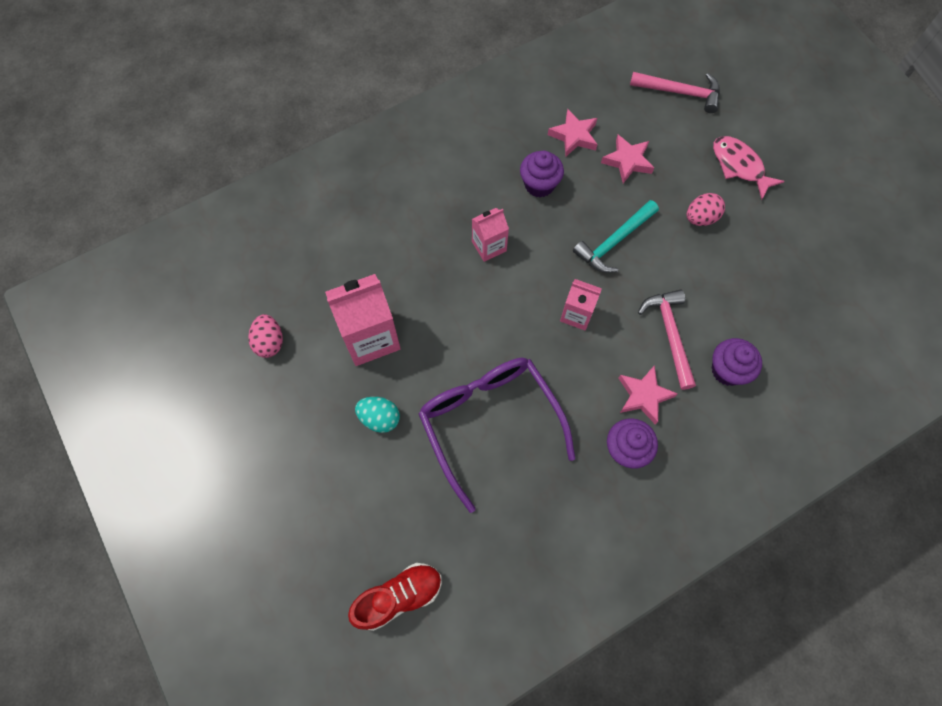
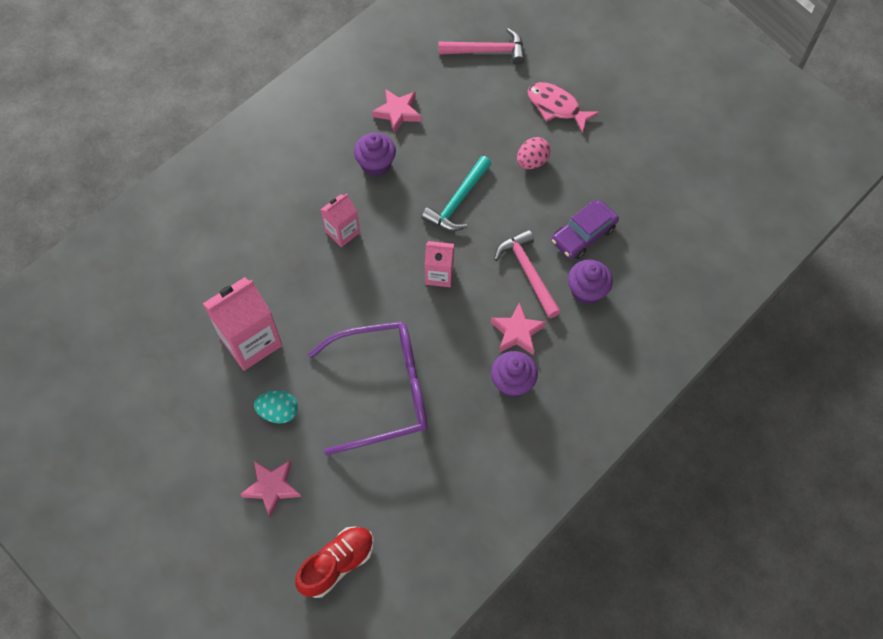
camera: 15 degrees left, 5 degrees down
(270, 342) = (155, 369): pink egg -> none
(489, 423) = (383, 391): purple glasses -> purple glasses turned 120 degrees clockwise
(627, 161) = (453, 125): pink star -> pink star (272, 487)
(737, 308) = (583, 235): none -> purple car

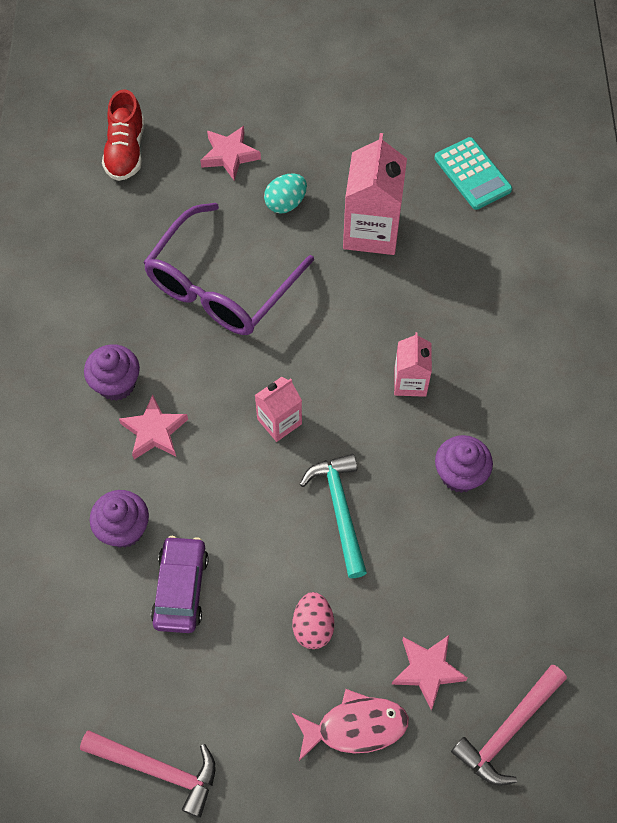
camera: 135 degrees right, 0 degrees up
(144, 321) = (472, 174): none -> turquoise calculator
(397, 112) = (508, 553): pink star -> pink star (427, 670)
(528, 272) = (199, 497): pink hammer -> pink hammer (158, 769)

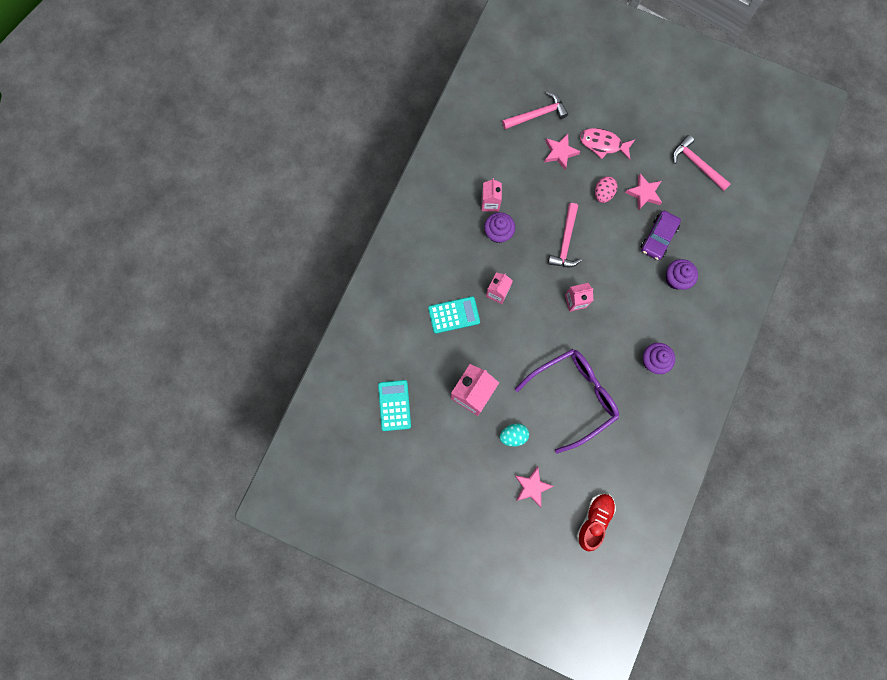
camera: 155 degrees left, 15 degrees up
(154, 431) = (642, 324): pink star -> pink star (644, 193)
(340, 510) = (565, 242): turquoise hammer -> pink hammer
(459, 321) = (454, 315): none -> turquoise calculator
(501, 519) = (490, 203): none -> pink carton

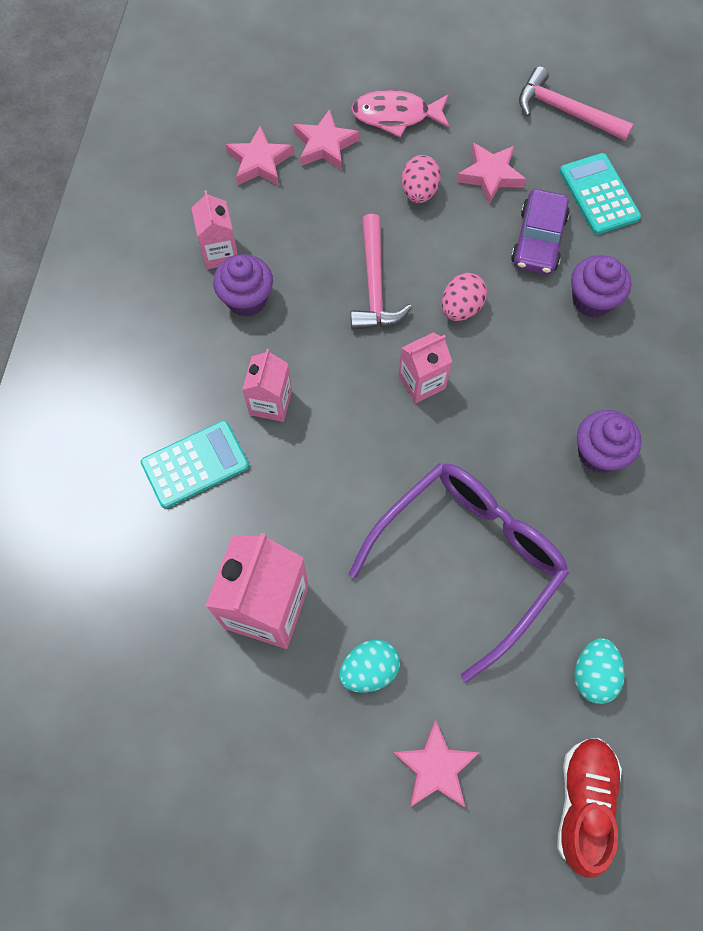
camera: 15 degrees left, 10 degrees down
(394, 405) = (109, 673): turquoise calculator -> turquoise calculator (598, 194)
(522, 154) = (259, 162): none -> pink star
(537, 114) = (269, 96): pink hammer -> none
(606, 266) = (461, 308): none -> pink egg
(616, 465) = (593, 674): none -> turquoise egg

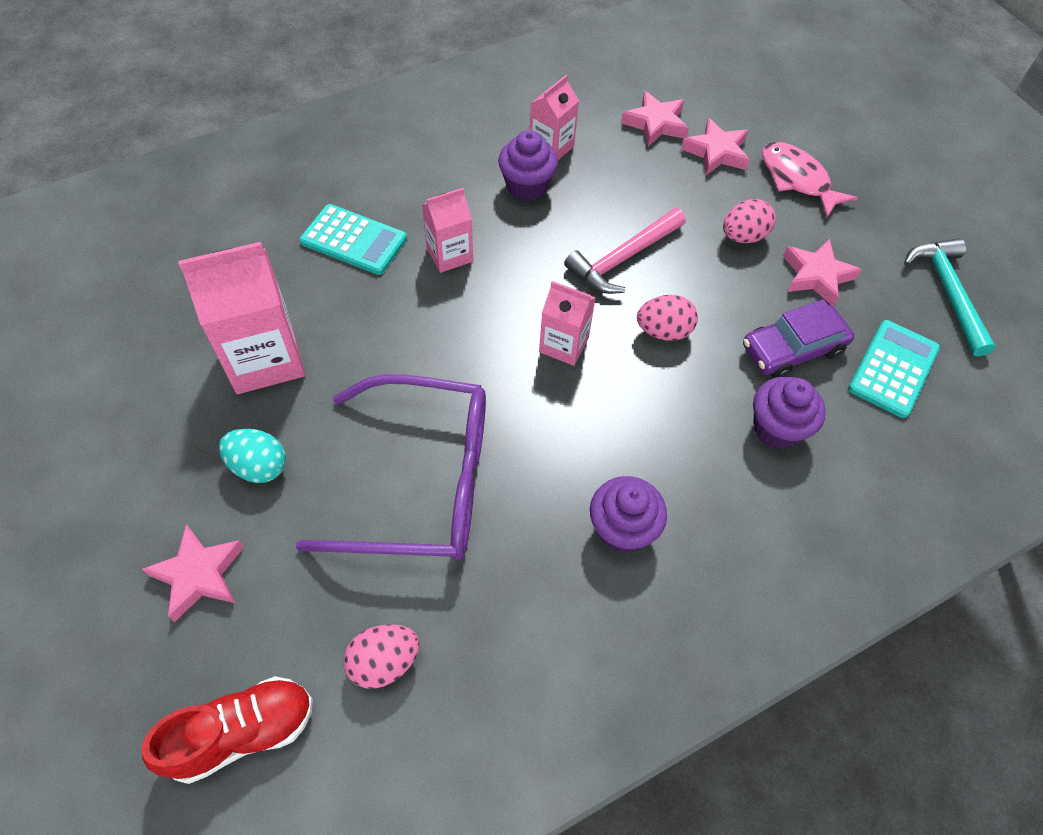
camera: 50 degrees right, 10 degrees down
(565, 111) = (947, 292): pink hammer -> turquoise hammer
(593, 674) = (384, 662): turquoise egg -> pink egg

